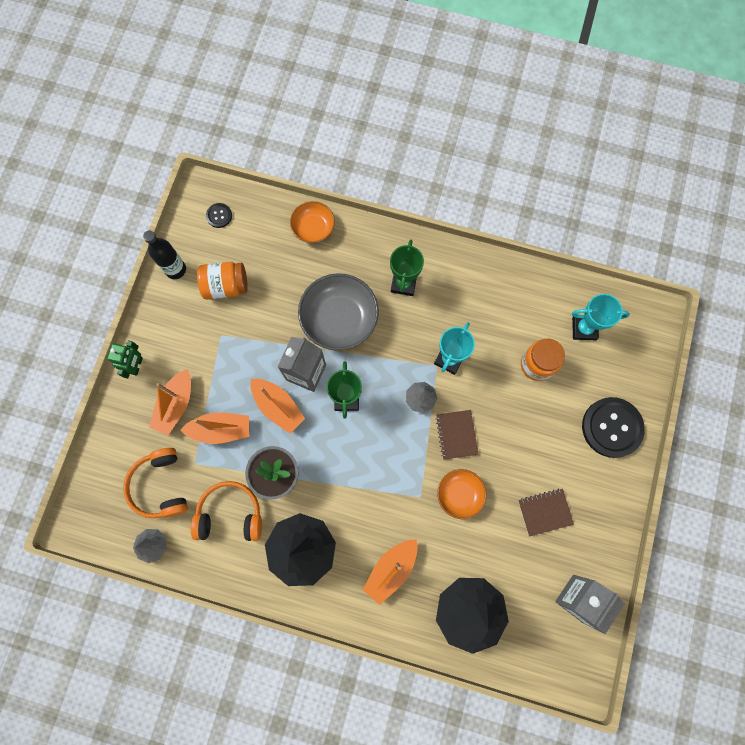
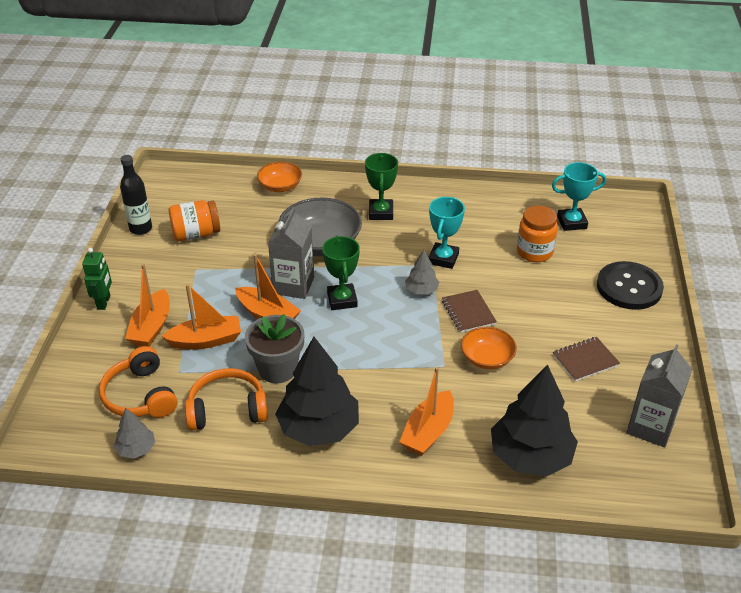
camera: 10 degrees left, 35 degrees down
(219, 216) = (182, 188): black button -> none

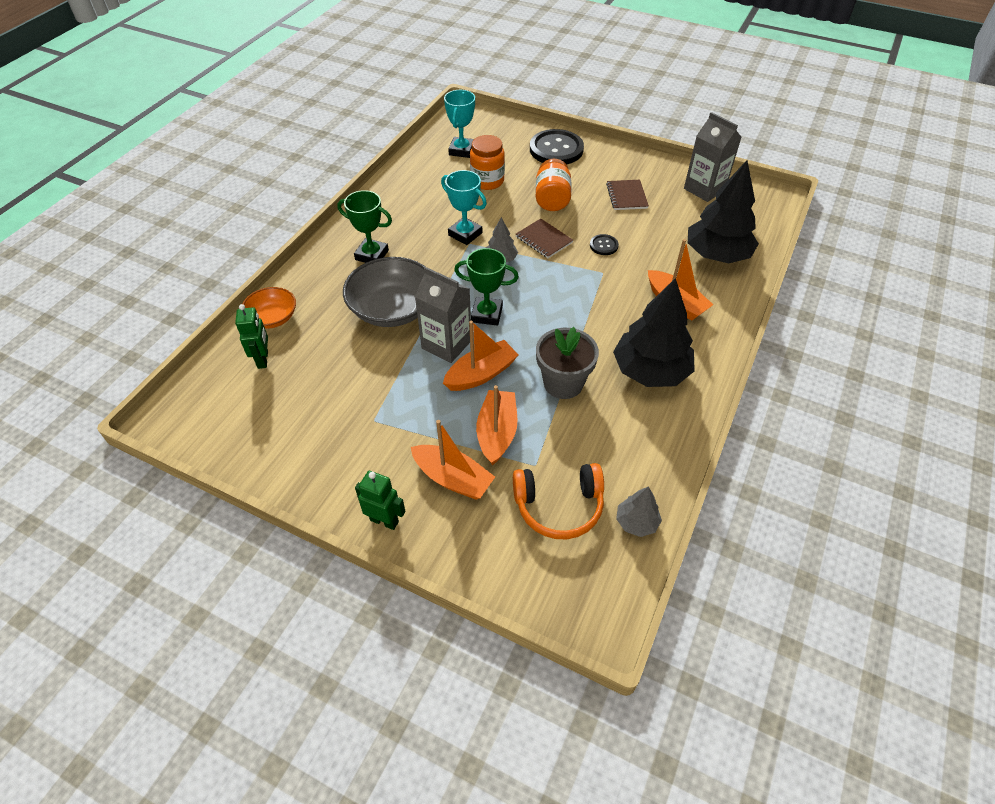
camera: 70 degrees left, 10 degrees up
(141, 229) = (263, 461): black bottle -> none
(196, 234) = (310, 408): orange jar -> orange jar (552, 199)
(227, 409) = (604, 434): orange headphones -> none
(235, 196) = (263, 359): none -> green robot
(468, 312) = (544, 240): brown notebook -> brown notebook turned 45 degrees clockwise
(487, 358) = (603, 245): orange bowl -> black button

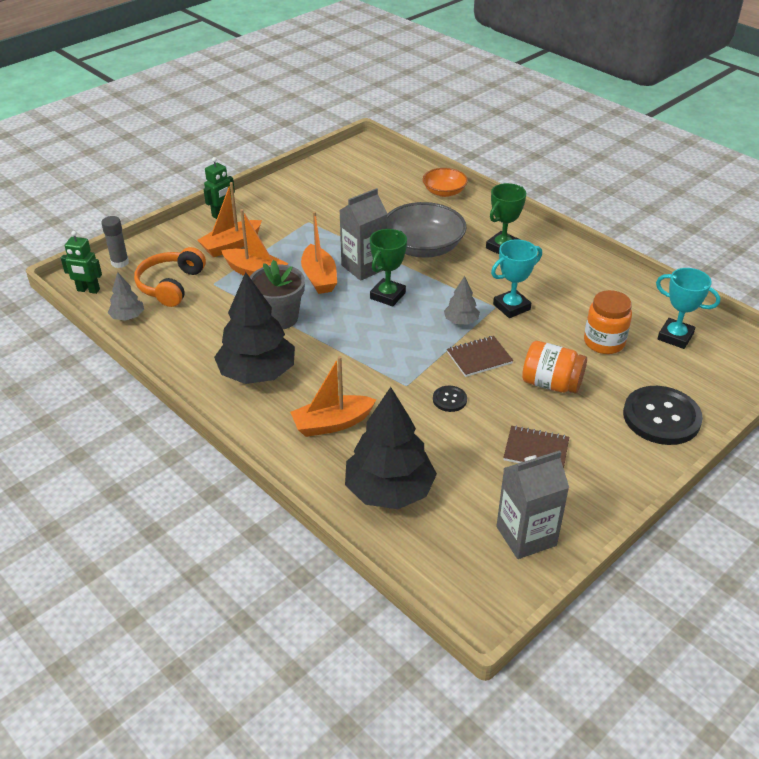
camera: 110 degrees right, 10 degrees down
(263, 359) = (400, 184): green robot -> green robot (88, 290)
(541, 590) = (120, 262): none -> grey glue stick

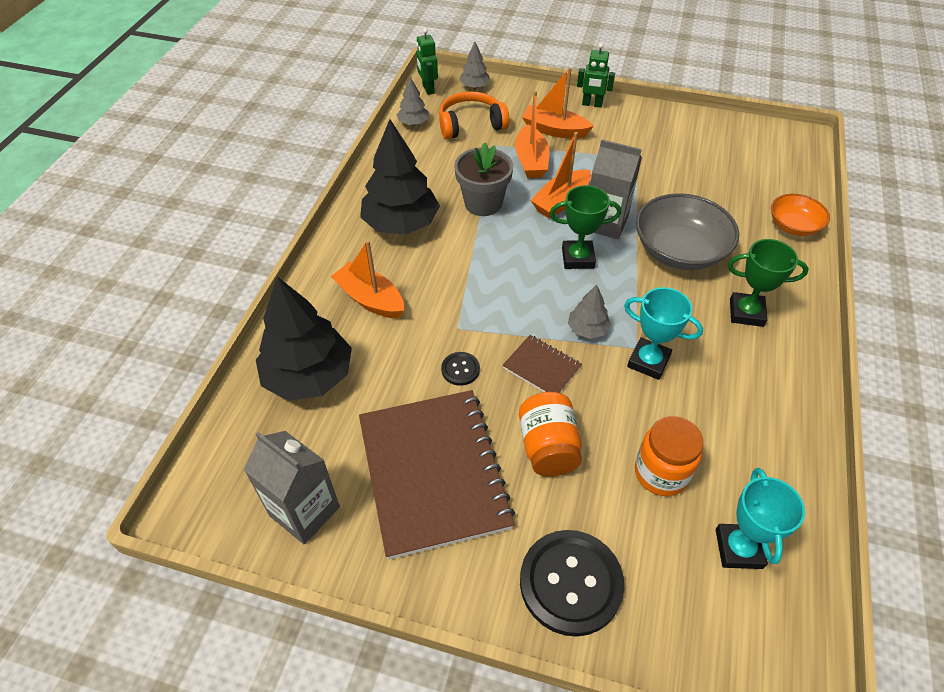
camera: 60 degrees right, 10 degrees up
(120, 262) = (474, 86): grey glue stick -> grey tree
(536, 450) = (433, 473): brown notebook -> brown notebook, size x2.25

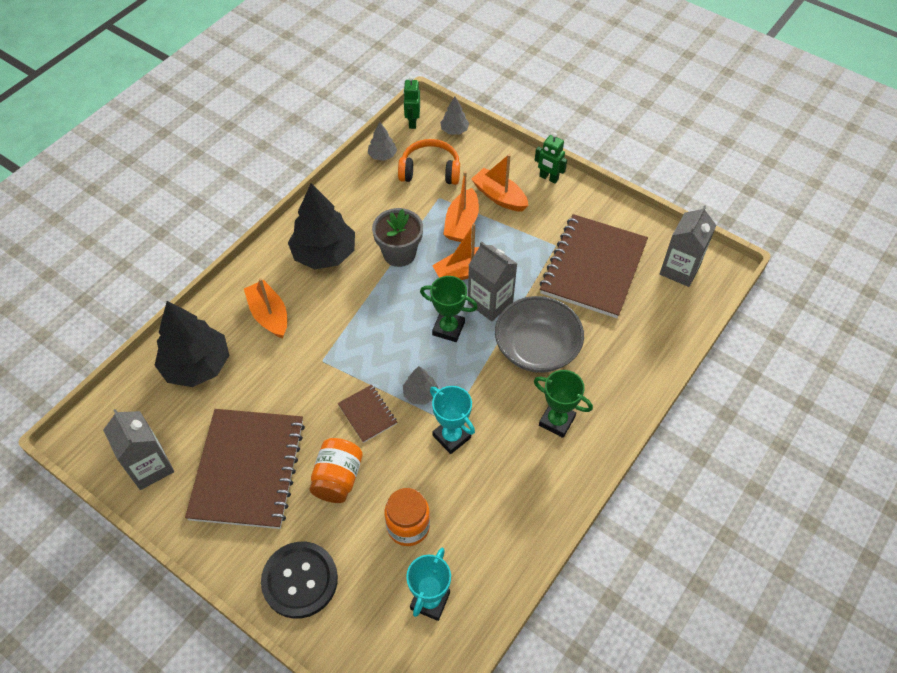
camera: 20 degrees right, 5 degrees up
(460, 369) = (306, 396): black button -> none
(685, 167) = (593, 268): none -> brown notebook
(766, 148) = (679, 269): none -> grey carton
(793, 226) = (651, 354): orange bowl -> none

